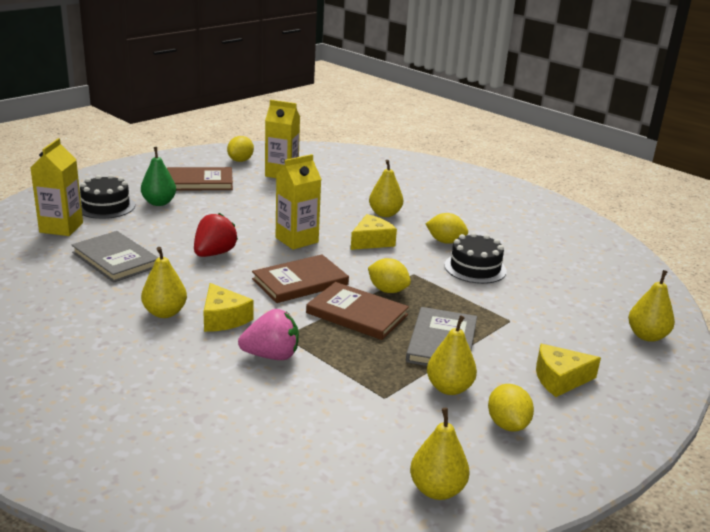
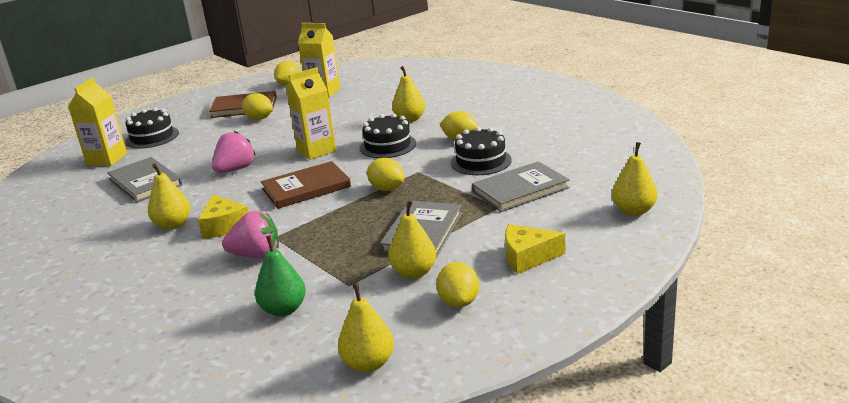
camera: 10 degrees right, 0 degrees up
(159, 203) = (201, 129): green pear -> green pear (284, 309)
(214, 253) = (235, 169): red strawberry -> pink strawberry
(220, 197) = (259, 118): none -> yellow lemon
(357, 314) = (350, 212): brown book -> none
(371, 241) = (388, 146): yellow cheese -> black cake
(526, 303) = (520, 190): none -> grey book

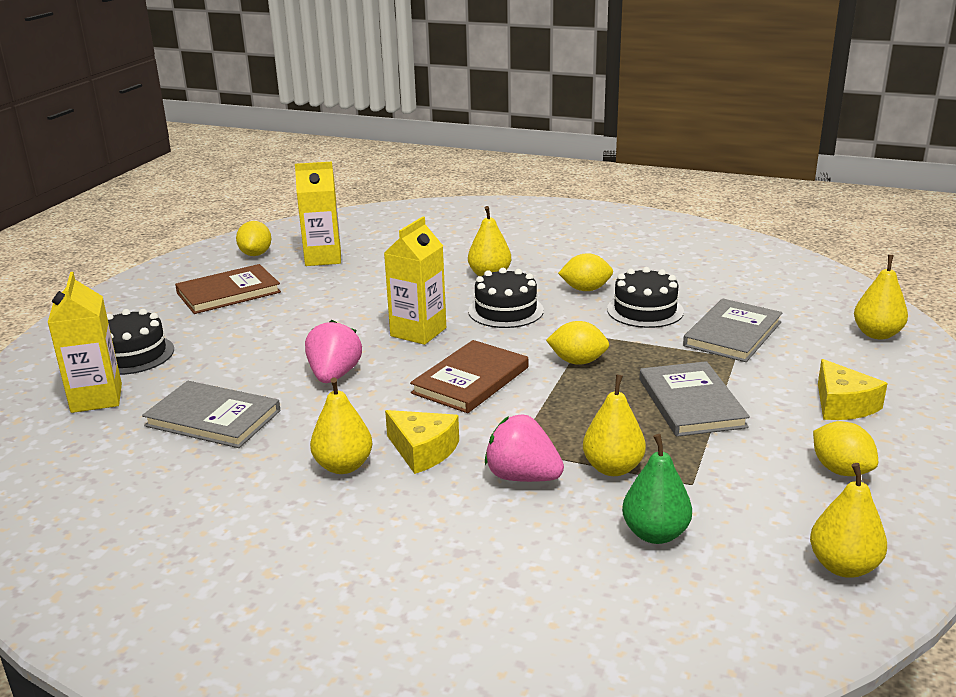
camera: 30 degrees left, 0 degrees up
(256, 255) = (522, 477): pink strawberry -> pink strawberry turned 120 degrees counterclockwise
(259, 118) = (274, 304): yellow lemon -> none
(414, 273) = (747, 450): yellow pear -> yellow pear (613, 468)
(527, 257) = (842, 405): yellow cheese -> yellow cheese turned 75 degrees counterclockwise

